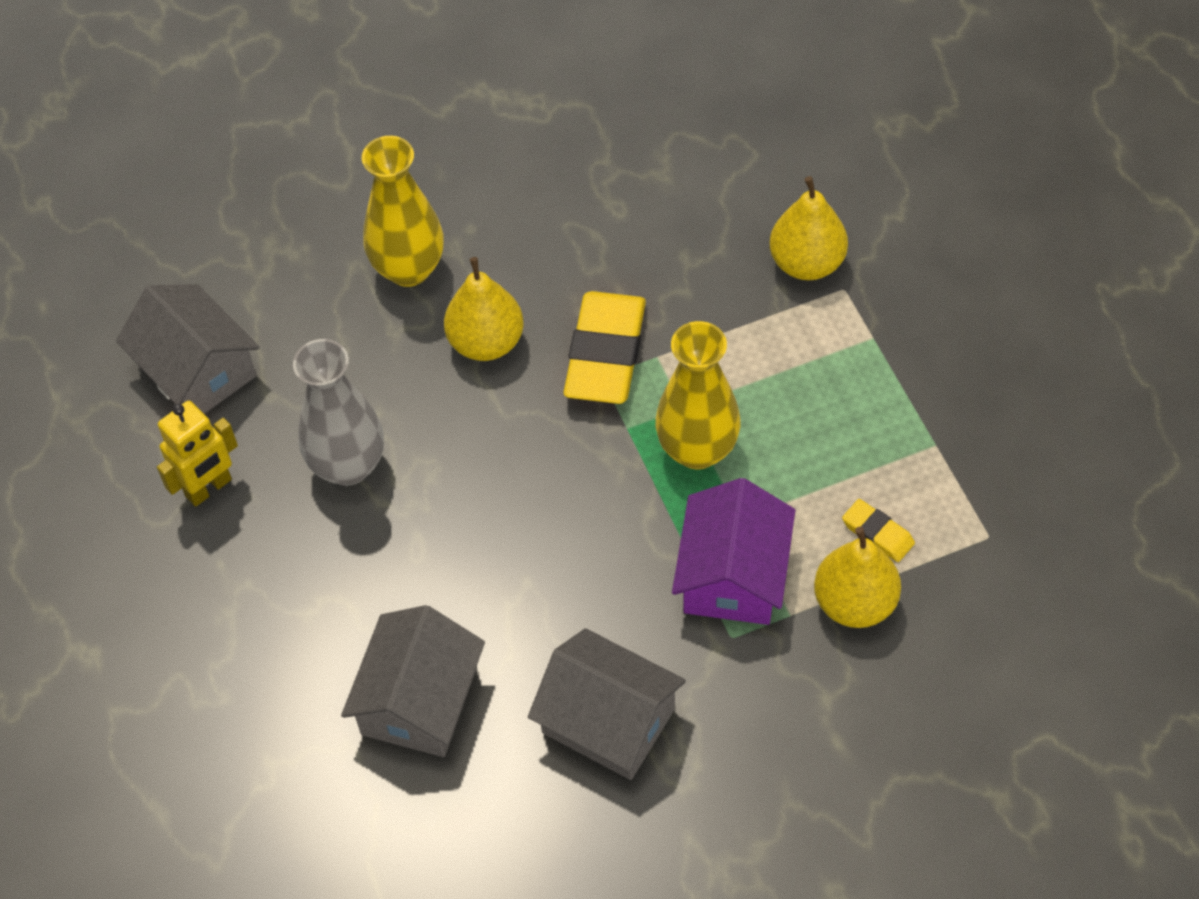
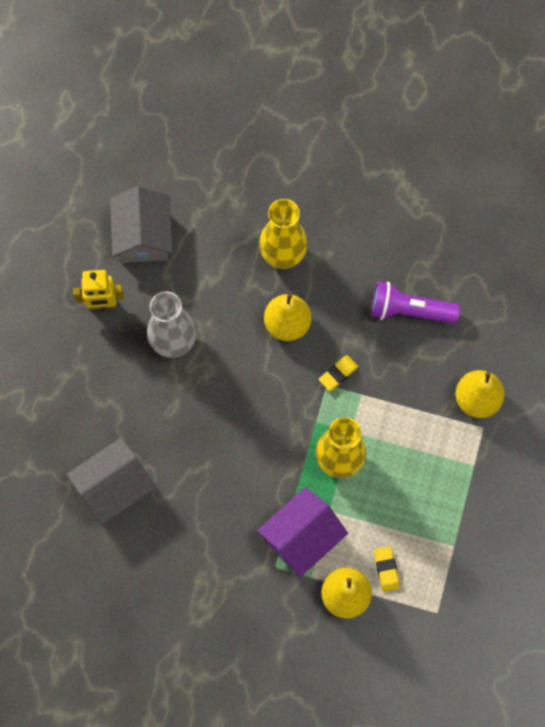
camera: 35 degrees right, 15 degrees up
(605, 354) = (338, 374): yellow eraser -> yellow eraser, size x0.47
(608, 720) = (188, 563): grey house -> none
(631, 224) = (409, 310): none -> purple flashlight

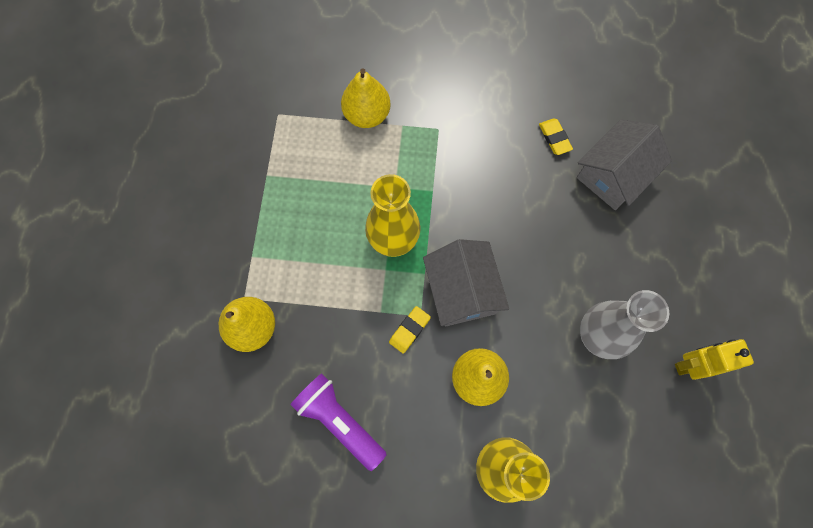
camera: 170 degrees right, 0 degrees up
(143, 236) = (672, 461): grey house -> grey house (462, 290)
(301, 536) = (418, 159): purple house -> none
(386, 569) = (331, 143): yellow eraser -> yellow eraser (554, 138)
(409, 310) = (339, 421): purple flashlight -> purple flashlight turned 135 degrees counterclockwise

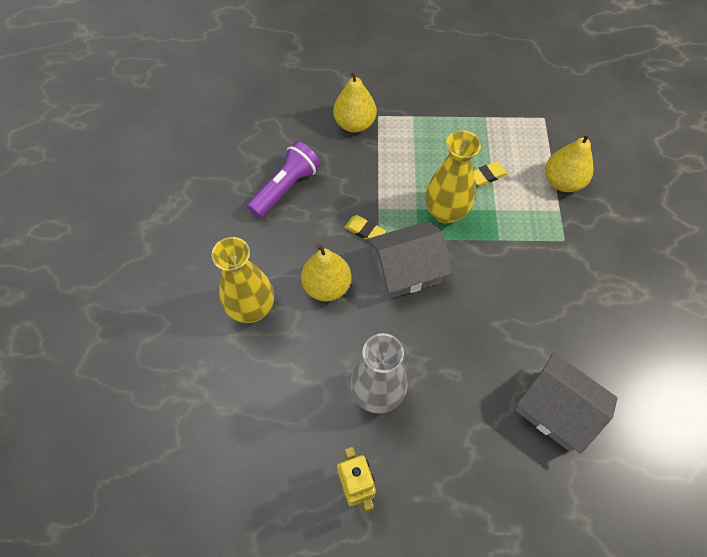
camera: 85 degrees right, 10 degrees down
(554, 138) = (583, 347): yellow eraser -> yellow eraser (487, 175)

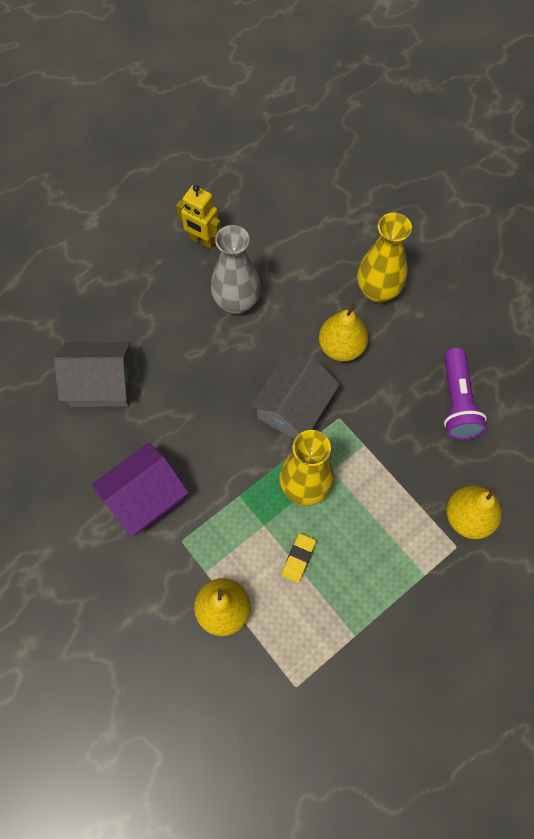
camera: 140 degrees right, 5 degrees up
(365, 231) = (356, 415): yellow eraser -> none
(574, 288) = (144, 497): none -> purple house

